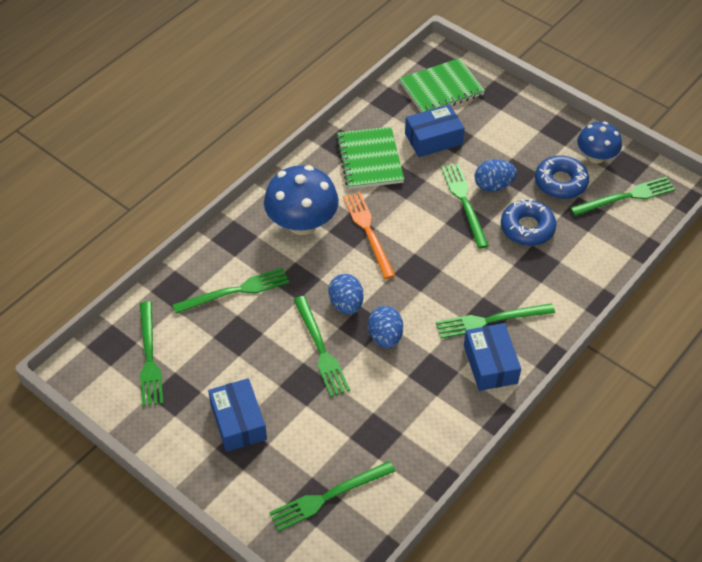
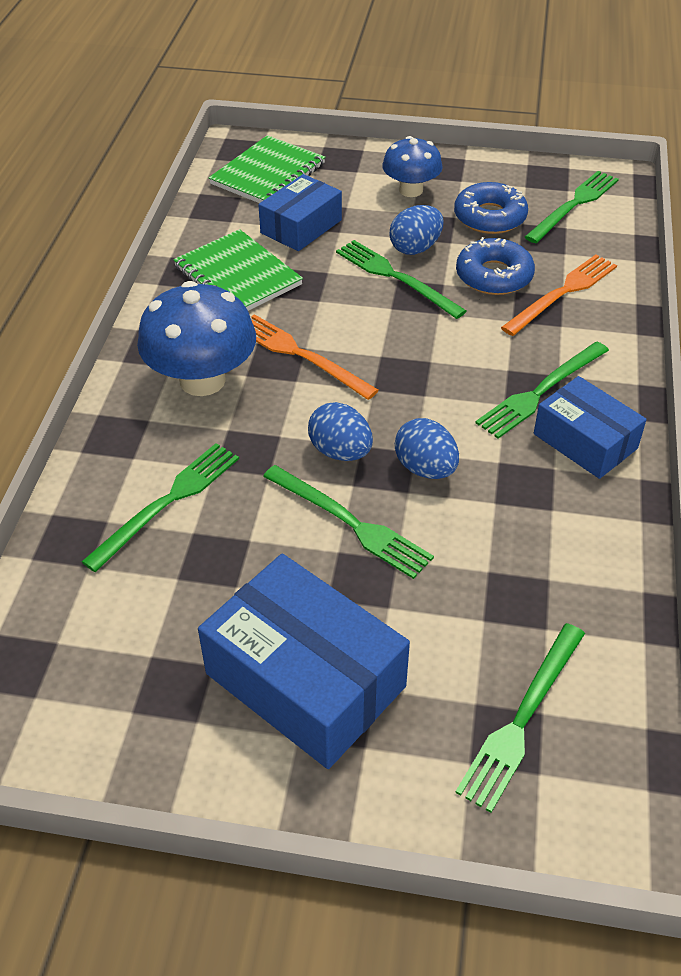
camera: 30 degrees left, 5 degrees down
(149, 357) = (94, 654): green fork -> none
(238, 422) = (305, 680): blue box -> blue box, size x1.61
(561, 259) = (562, 293): none -> orange fork
(596, 157) = (505, 179): blue mushroom -> blue mushroom (411, 190)

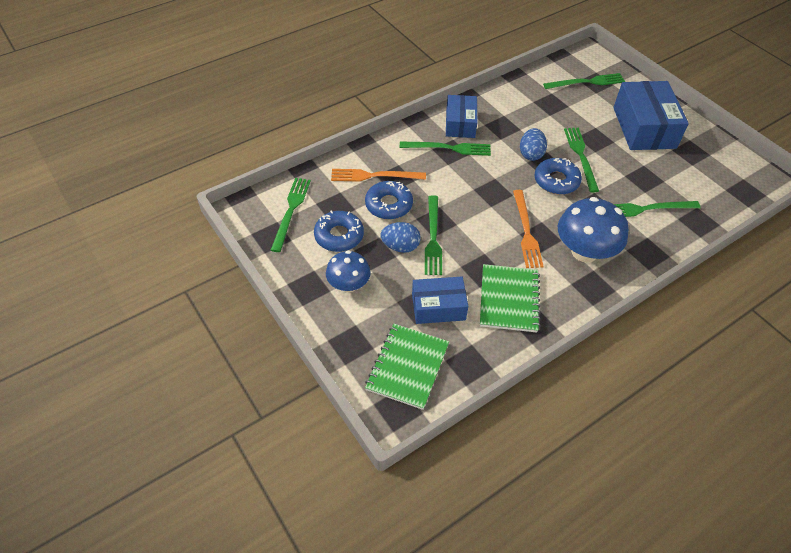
camera: 135 degrees left, 5 degrees up
(268, 174) = (407, 367): green notebook -> green notebook turned 60 degrees counterclockwise
(340, 452) = (556, 181): blue egg -> blue donut
(573, 205) = (291, 211): green fork -> green fork turned 105 degrees clockwise

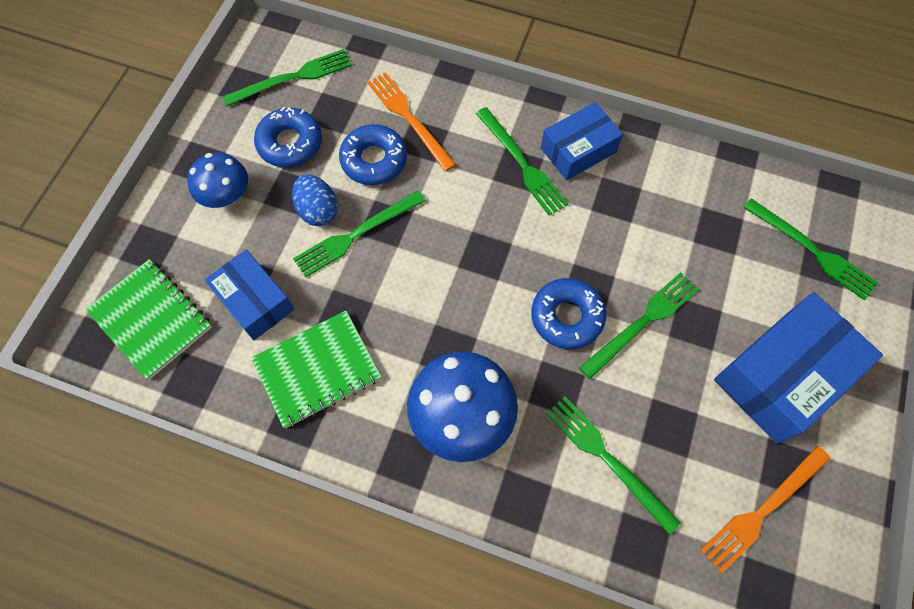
camera: 55 degrees right, 15 degrees up
(407, 367) = (151, 320): green notebook -> green notebook turned 60 degrees clockwise
(526, 231) = (445, 329): orange fork -> orange fork (763, 510)
(531, 154) = (592, 260): blue egg -> none

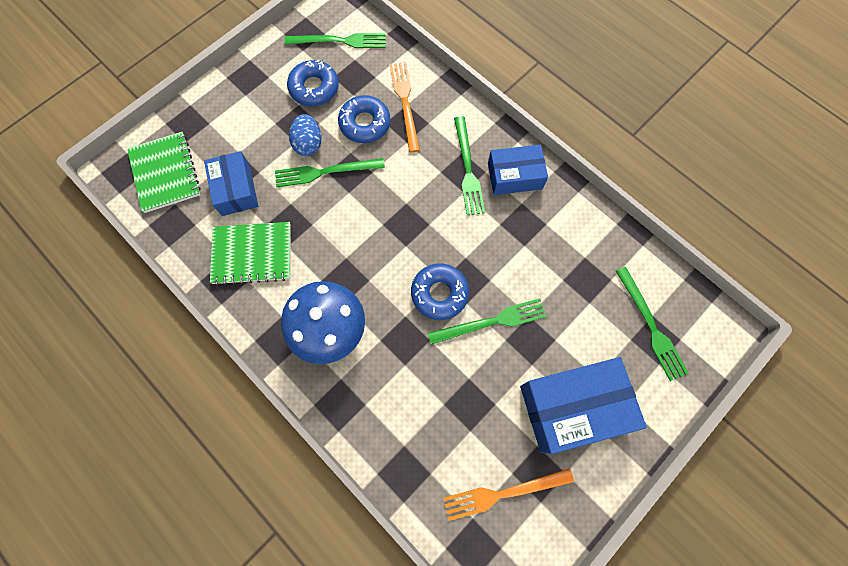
camera: 25 degrees right, 5 degrees up
(226, 196) = (254, 108): blue mushroom -> none
(607, 459) = (413, 405): green fork -> none

